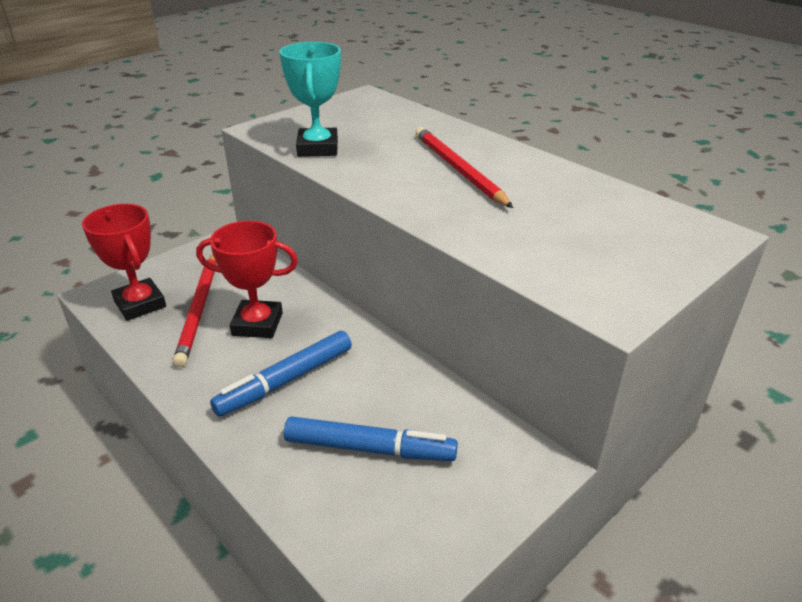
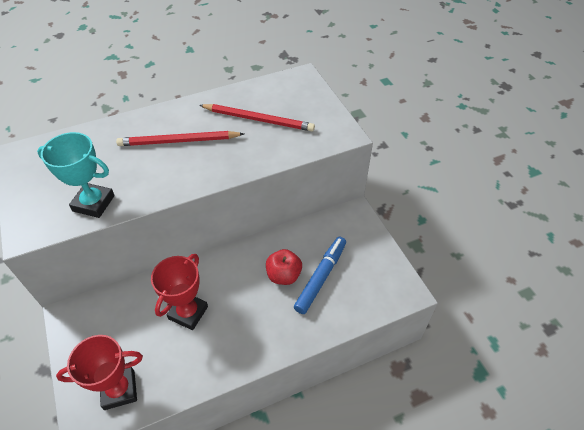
camera: 70 degrees left, 15 degrees up
(199, 309) = (150, 347): red pencil -> red pencil (258, 119)
(286, 381) = (252, 306): blue marker -> none
(354, 401) = (284, 275): none -> red apple

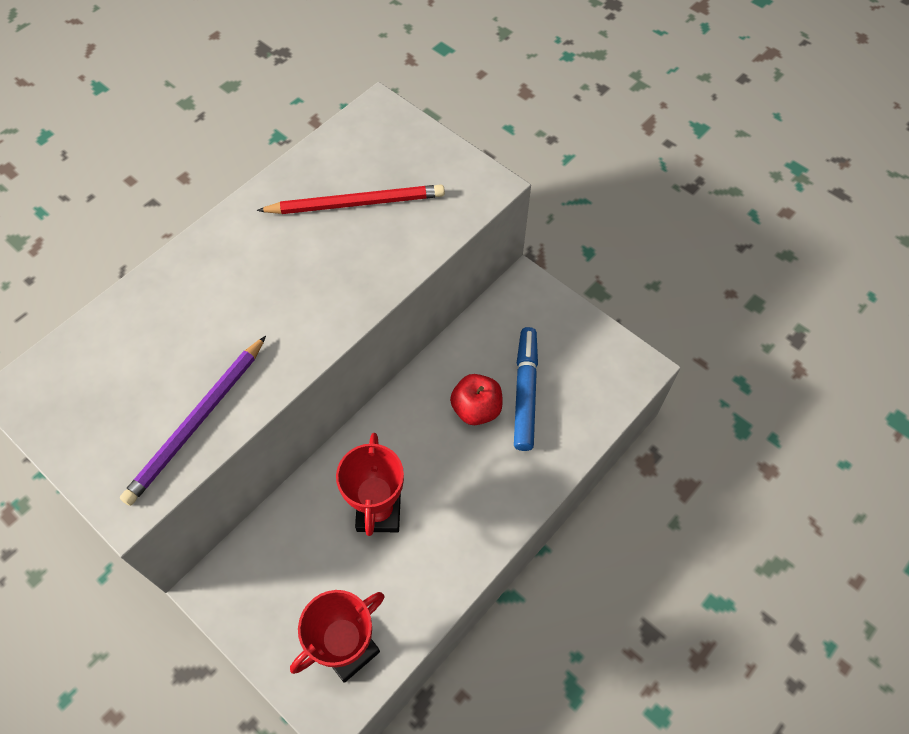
camera: 25 degrees left, 10 degrees up
(93, 203) = (198, 421): turquoise trophy -> purple pencil
(179, 141) = (261, 279): red pencil -> none

